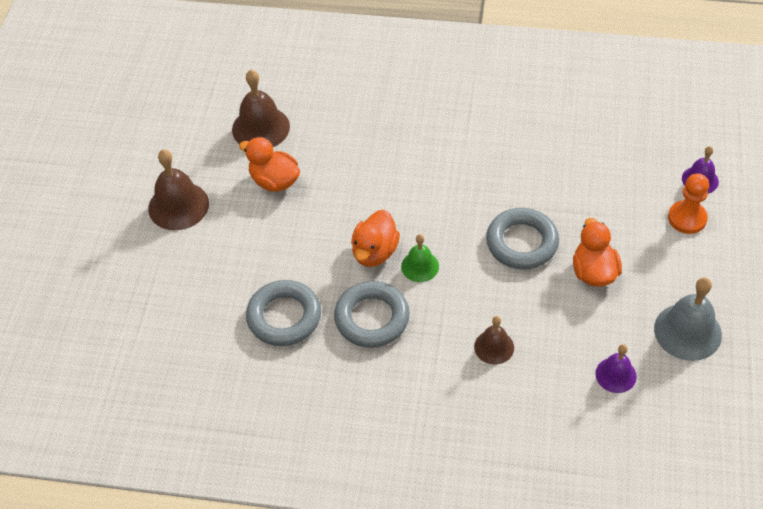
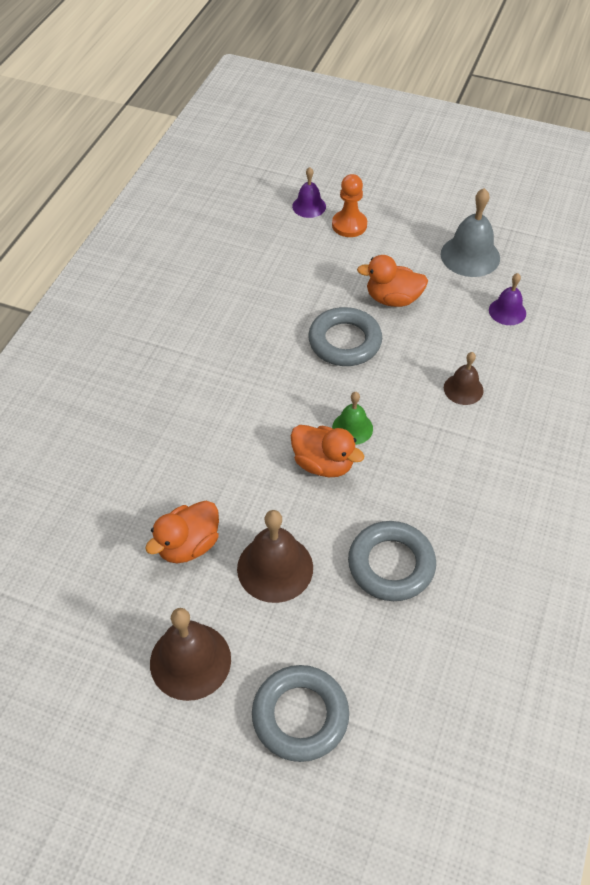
camera: 80 degrees left, 0 degrees up
(261, 128) = (96, 547): brown bell -> brown bell (275, 568)
(372, 318) = (409, 482): grey ring -> grey ring (300, 716)

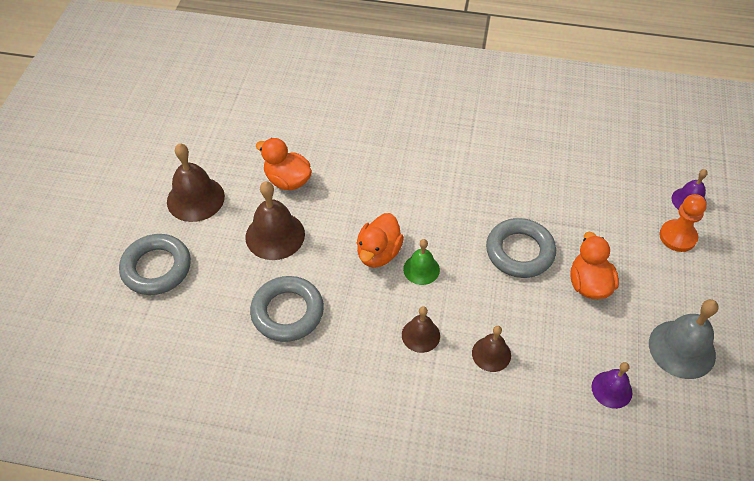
camera: 80 degrees right, 0 degrees up
(436, 442) = (420, 335): none -> brown bell

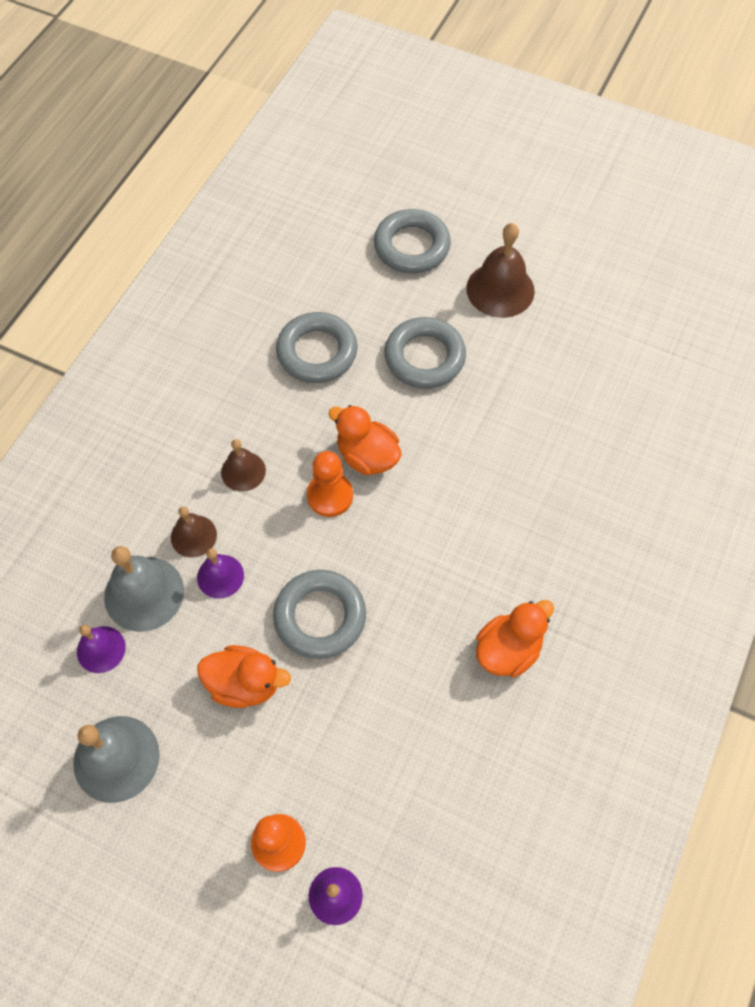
camera: 105 degrees right, 10 degrees up
(275, 235) = (424, 357): brown bell -> grey ring
(287, 180) = (506, 384): orange duck -> orange duck (508, 650)
(421, 269) = (330, 496): green bell -> orange pawn
(516, 324) = (220, 576): none -> purple bell
(554, 374) = (144, 593): none -> grey bell

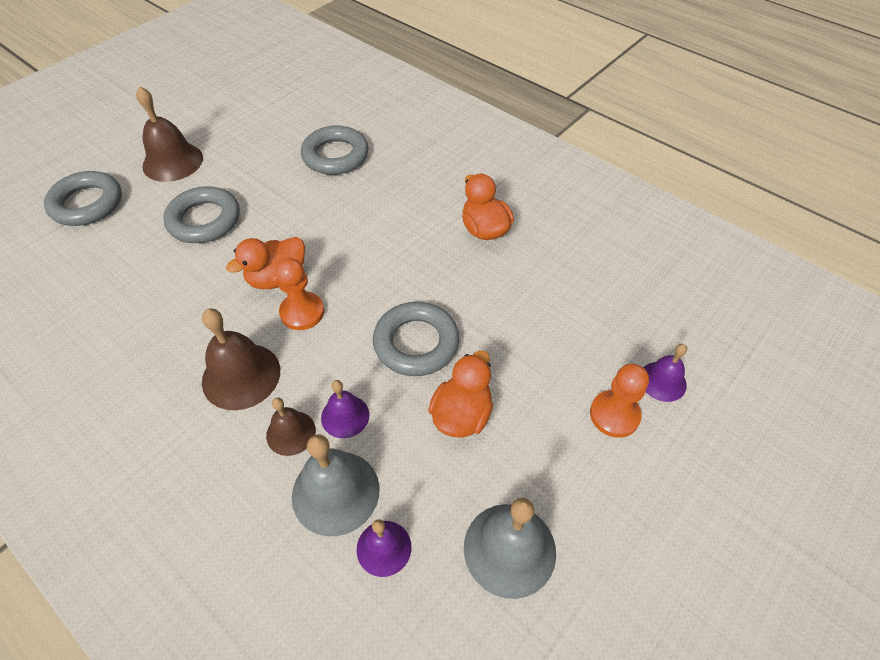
camera: 75 degrees left, 10 degrees down
(243, 471) = (241, 375): brown bell -> brown bell, size x1.68
(317, 352) = (148, 292): grey ring -> grey ring (335, 155)

